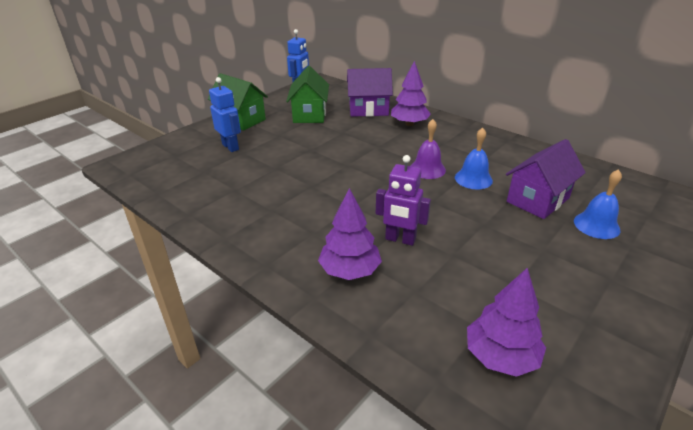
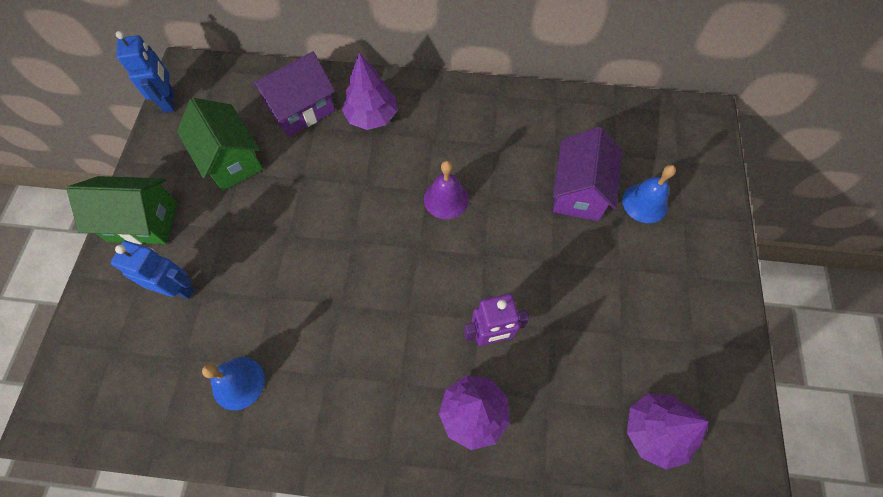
camera: 35 degrees left, 30 degrees up
(473, 179) = (502, 190): blue bell -> blue bell (238, 383)

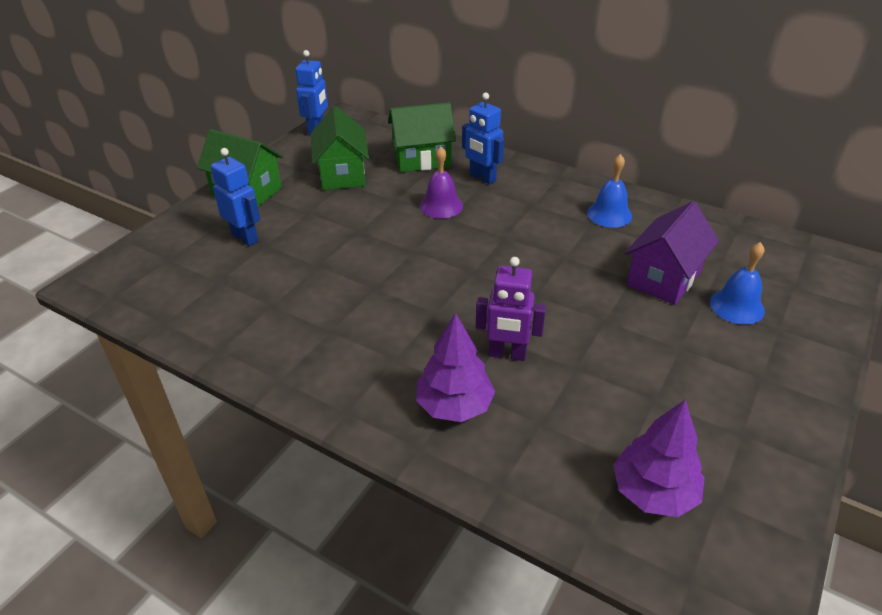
camera: 25 degrees right, 25 degrees down
(238, 383) = (250, 311): blue bell -> blue bell (609, 214)
(301, 110) = (422, 159): purple house -> green house
(372, 117) = (482, 178): purple tree -> blue robot
(446, 199) = (520, 247): purple bell -> purple bell (441, 206)

